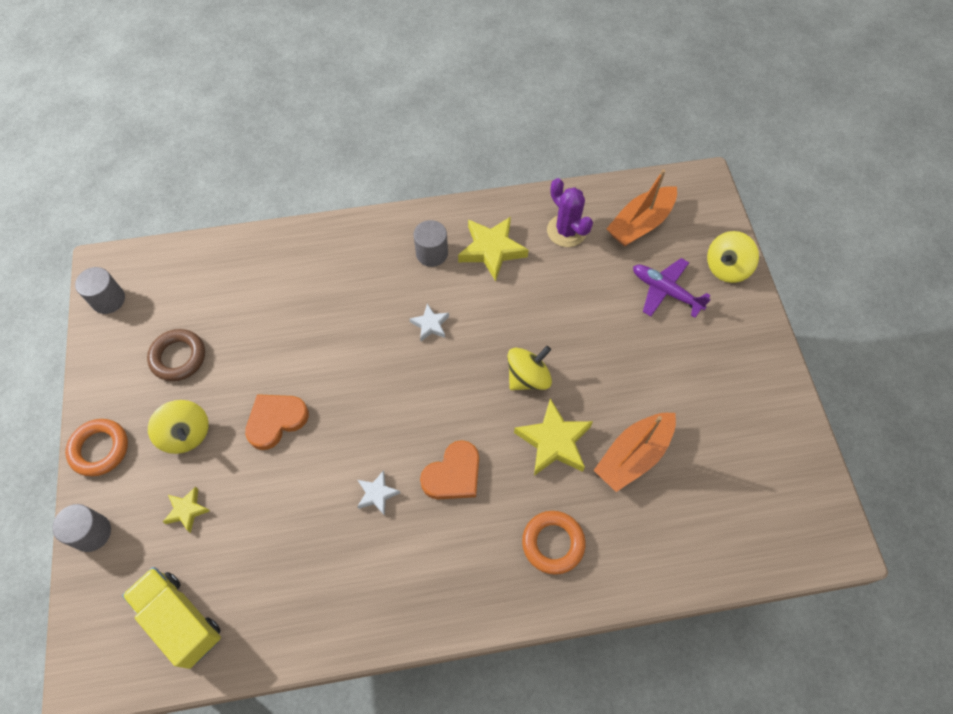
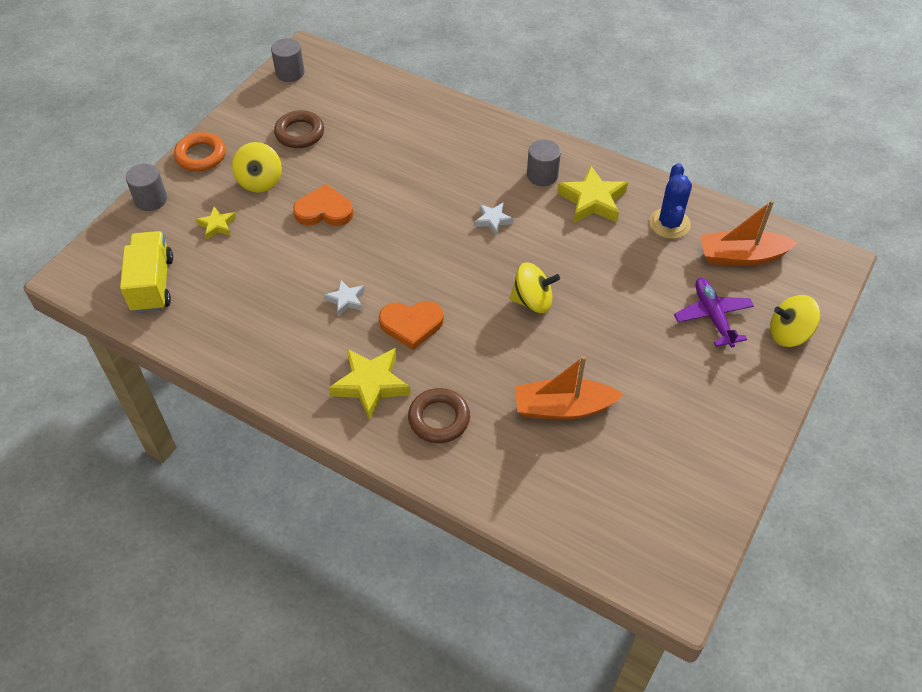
camera: 40 degrees right, 10 degrees down
(553, 543) = (439, 419): orange ring -> brown ring
(554, 441) = (509, 355): yellow star -> yellow star (371, 384)
(566, 231) = (669, 224): purple cactus -> blue cactus

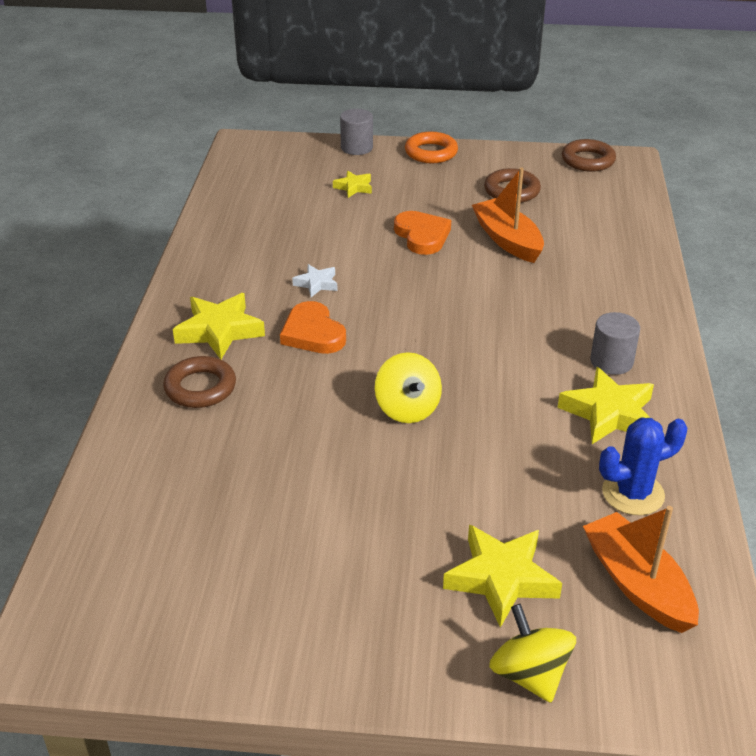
camera: 65 degrees right, 15 degrees down
(152, 284) = (261, 180): yellow truck -> none
(260, 181) = (428, 190): yellow spinning top -> none
(290, 73) = (588, 160): grey cylinder -> brown ring
(493, 220) = (505, 345): white star -> none
(563, 408) = (265, 476): orange boat -> orange boat (507, 240)
(712, 316) = (501, 578): purple plane -> yellow star

